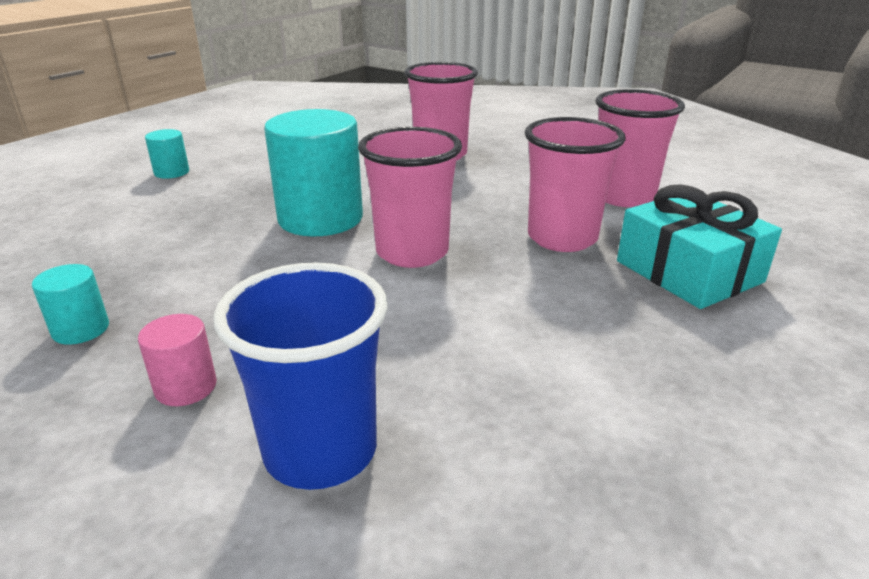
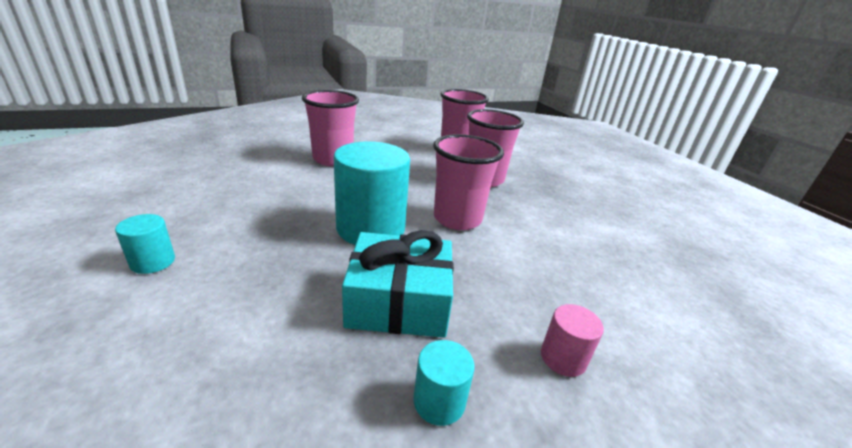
camera: 60 degrees left, 0 degrees up
(320, 451) = (648, 322): blue cup -> none
(688, 271) = (540, 172): turquoise gift -> turquoise gift (399, 302)

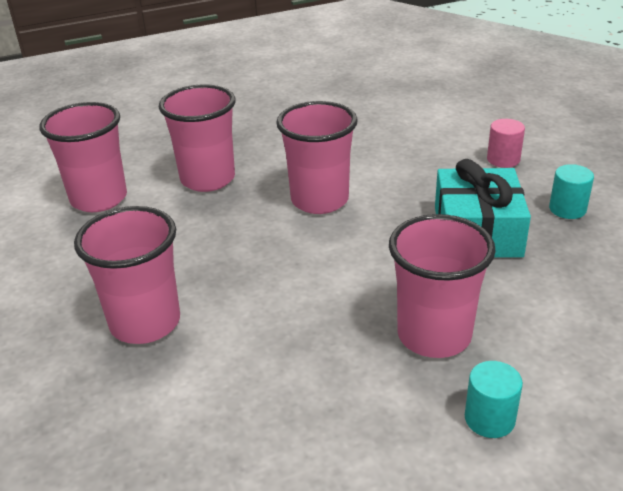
camera: 85 degrees left, 5 degrees up
(260, 250) = (434, 335): none -> pink cup
(371, 228) = (359, 259): turquoise cylinder -> none

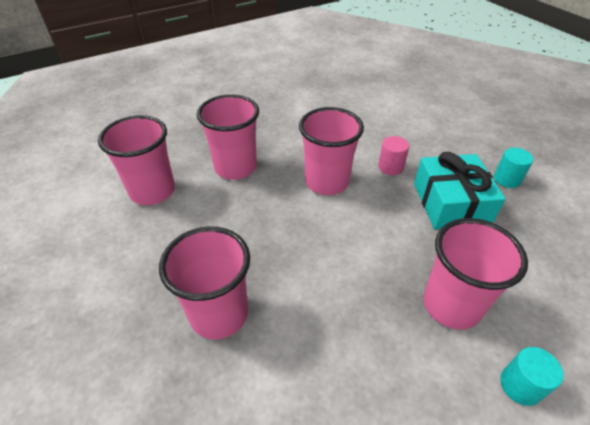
camera: 10 degrees left, 10 degrees up
(503, 159) = (447, 138): pink cylinder -> pink cylinder (390, 167)

